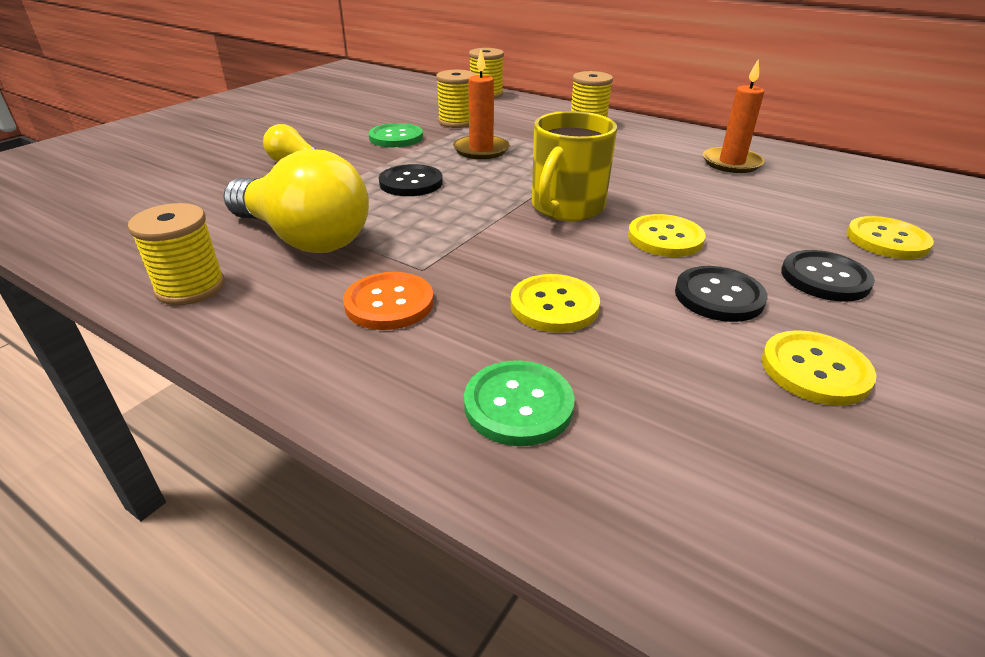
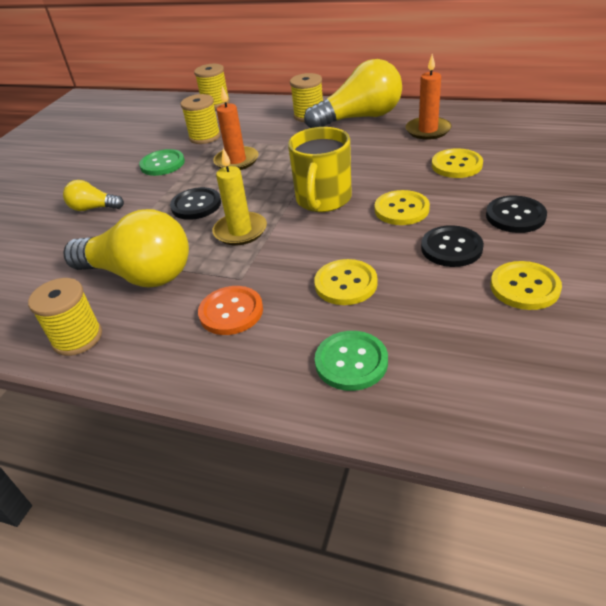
camera: 10 degrees left, 5 degrees up
(448, 219) = (240, 231): none -> yellow candle
(648, 136) = (359, 118): none -> yellow light bulb
(887, 240) = (548, 174): yellow button -> yellow button (456, 165)

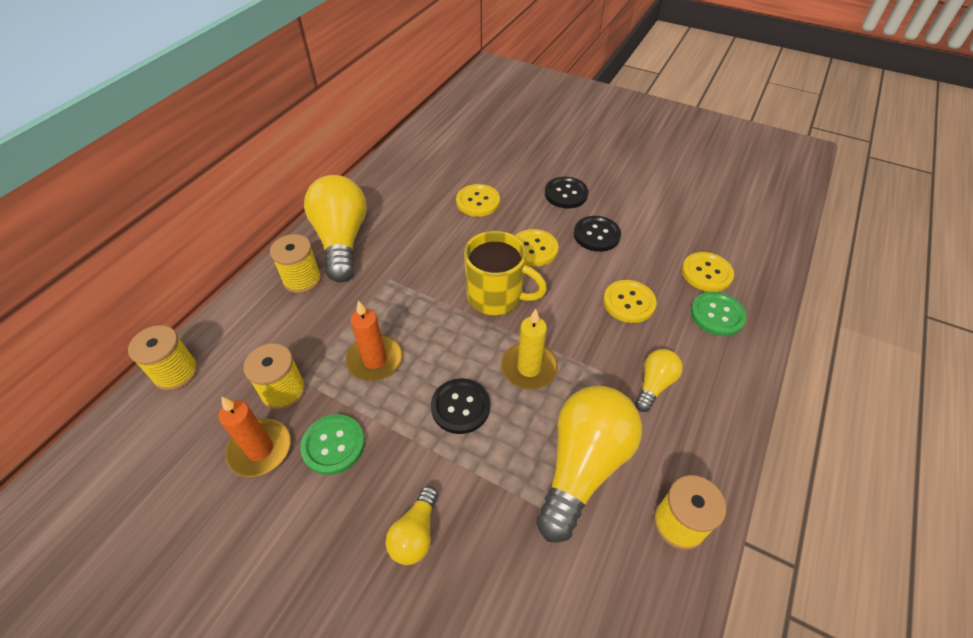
camera: 85 degrees left, 10 degrees up
(231, 312) = (654, 384): orange button -> yellow light bulb
(428, 130) = (404, 202): orange candle -> orange candle (260, 449)
(524, 287) = (648, 214): yellow button -> yellow button (706, 273)

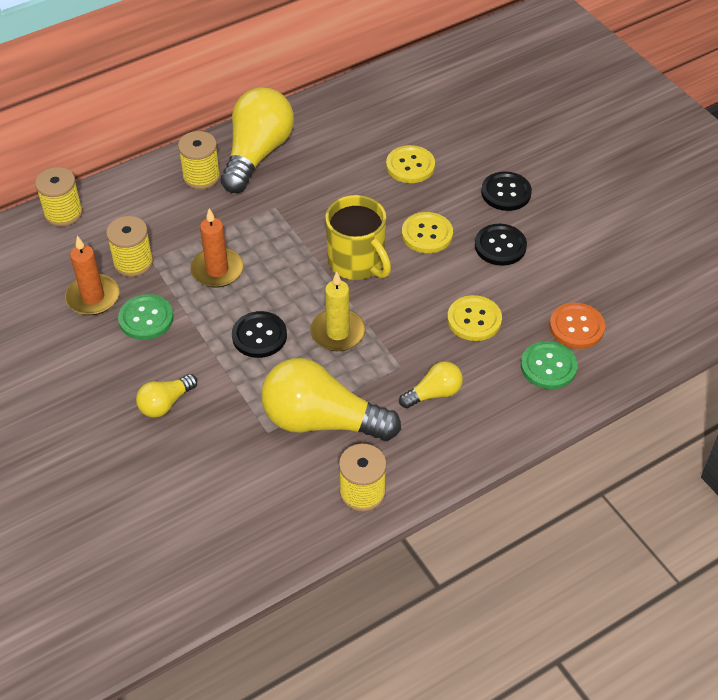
camera: 30 degrees right, 0 degrees up
(583, 466) = (322, 421): yellow light bulb -> yellow light bulb turned 135 degrees counterclockwise
(706, 273) = (576, 327): yellow button -> orange button

